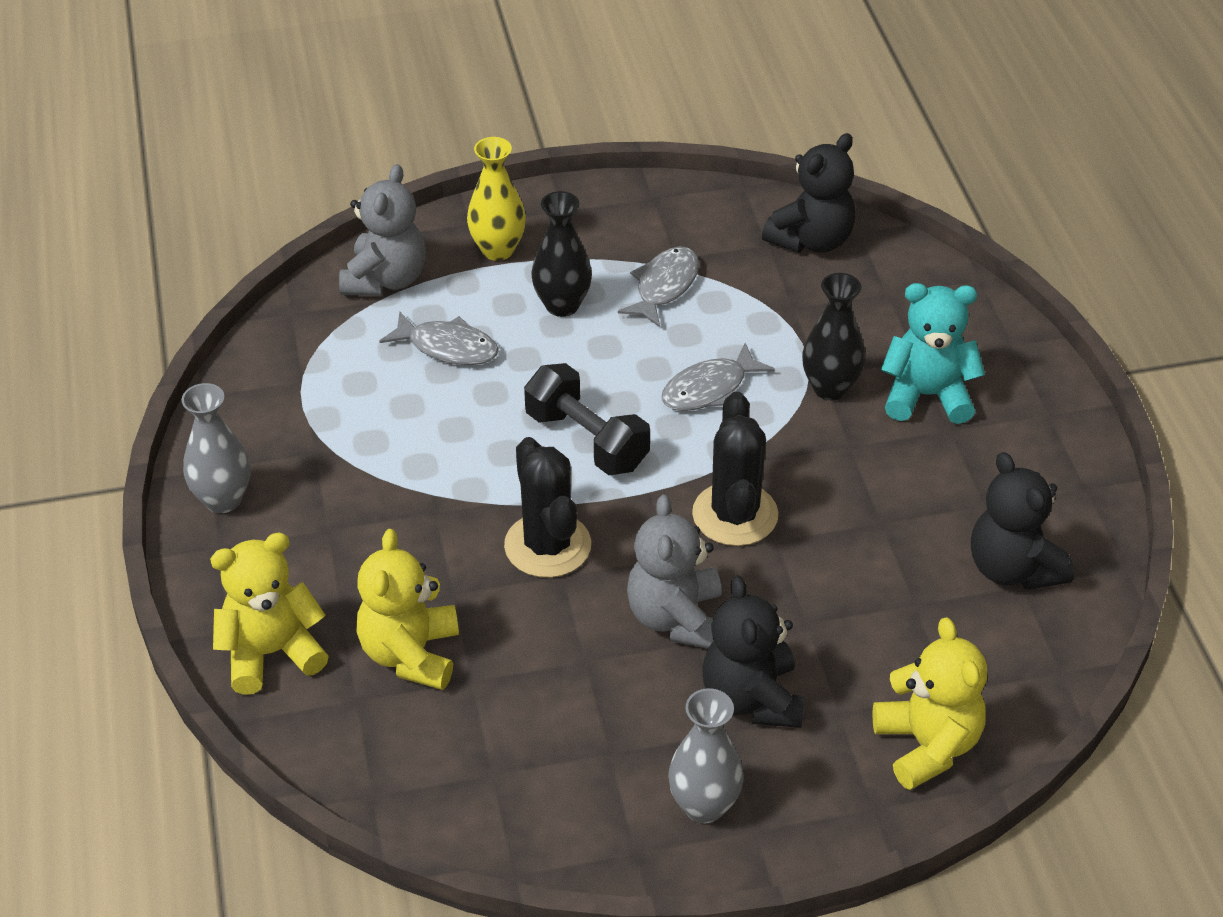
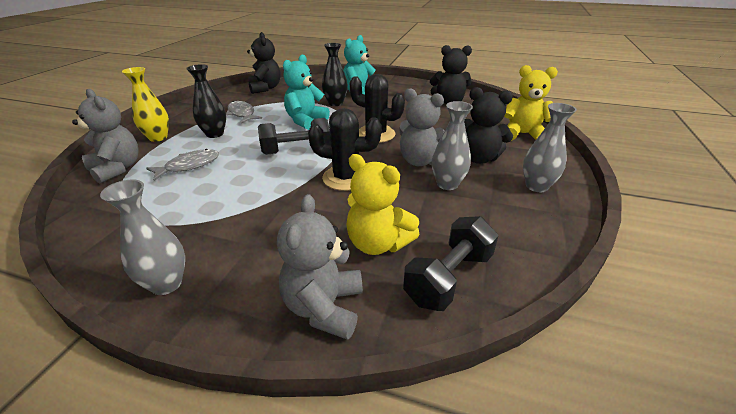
camera: 60 degrees left, 10 degrees down
(271, 653) = (324, 307): yellow teddy bear -> grey teddy bear
(389, 751) = (448, 278): none -> black dumbbell
(622, 681) = (447, 184): none -> grey vase
(709, 389) = (306, 121): grey fish -> turquoise teddy bear

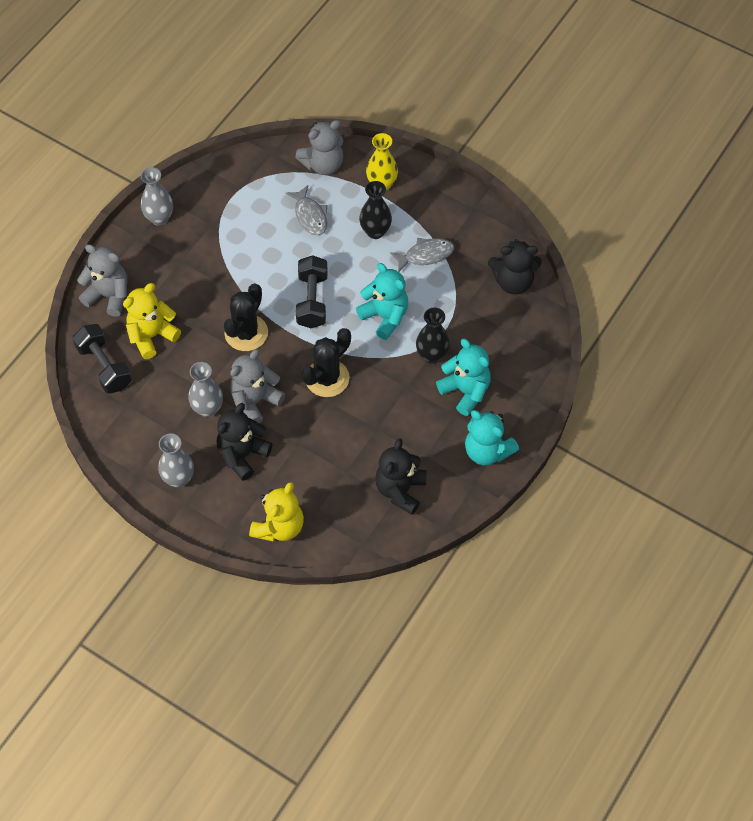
camera: 105 degrees right, 25 degrees up
(399, 84) = (487, 451): none -> turquoise teddy bear

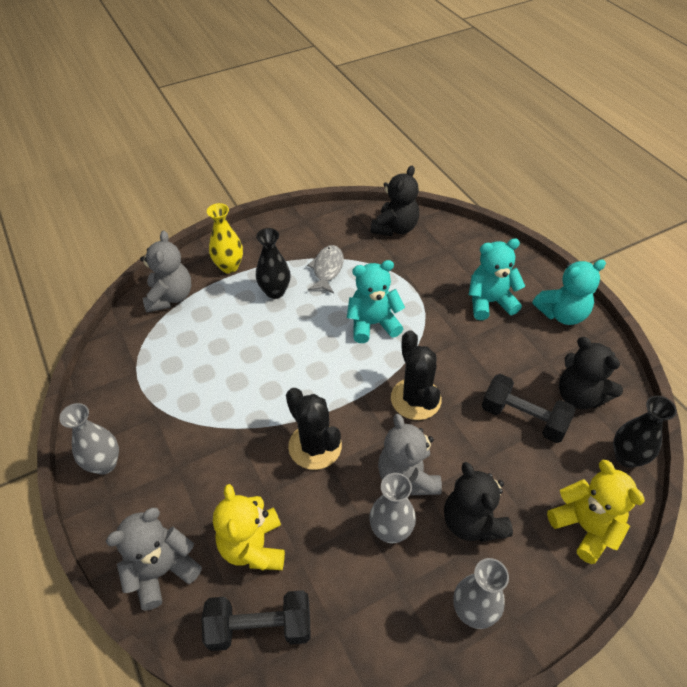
camera: 60 degrees left, 10 degrees down
(310, 216) = (218, 331): grey fish -> none
(312, 300) = (315, 371): black dumbbell -> black dumbbell (523, 418)
(432, 355) = (437, 309): black vase -> black vase (626, 457)

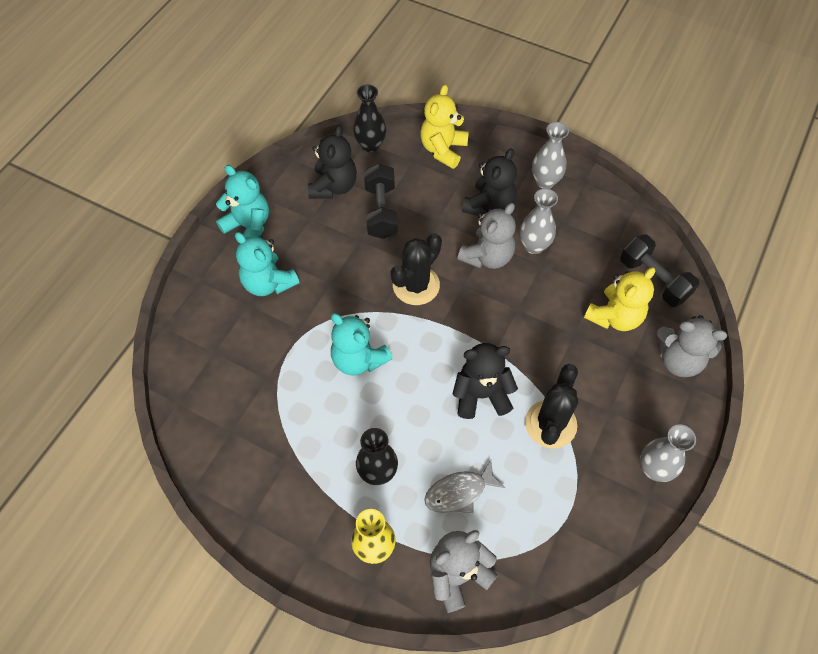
camera: 125 degrees left, 10 degrees up
(315, 446) = (512, 328): black cactus -> black cactus (550, 424)
(327, 269) = (313, 443): grey fish -> grey fish (459, 492)
(395, 228) = (207, 415): black teddy bear -> black teddy bear (481, 395)

